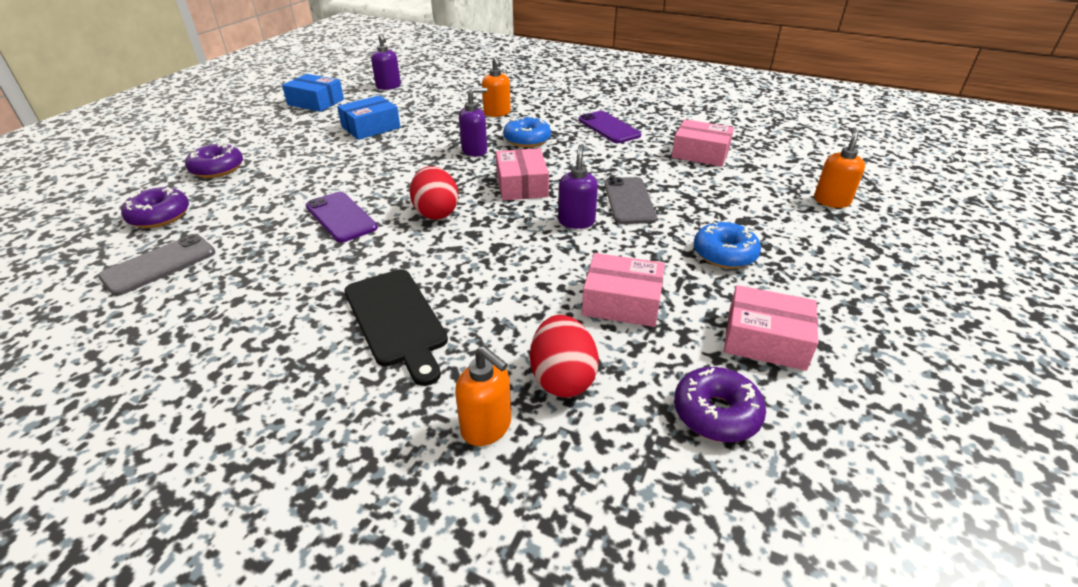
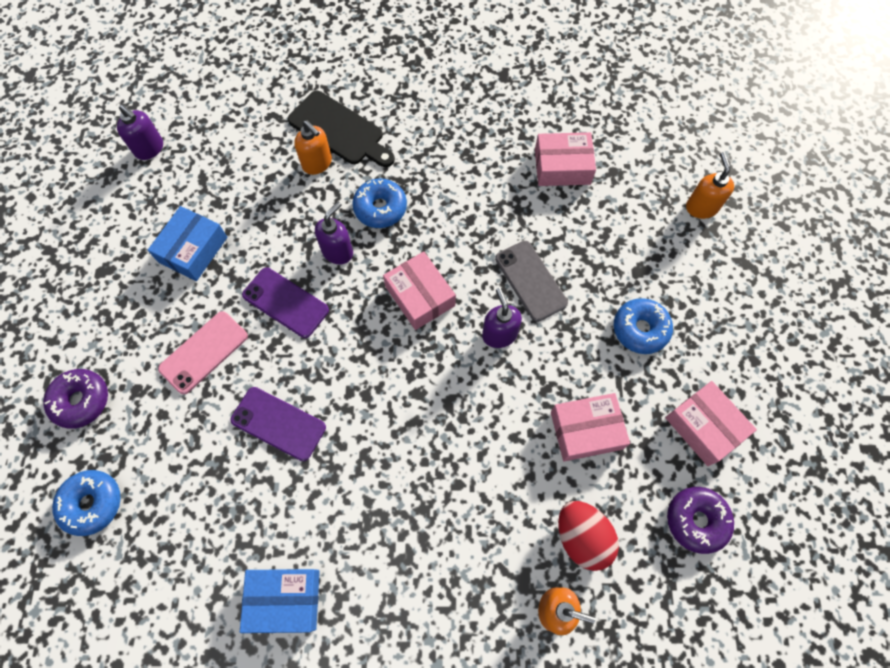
camera: 25 degrees left, 30 degrees up
(159, 216) = (92, 503): purple donut -> blue donut
(159, 265) = (159, 569): grey phone -> none
(316, 102) = (84, 220): blue box -> blue box (284, 599)
(326, 170) = (204, 352): none -> pink phone
(396, 320) = (424, 536): black cutting board -> black cutting board (339, 130)
(436, 212) = (365, 376): red egg -> none
(608, 127) = (452, 149): purple phone -> purple phone (285, 302)
(765, 340) = (704, 426): pink box -> pink box turned 60 degrees clockwise

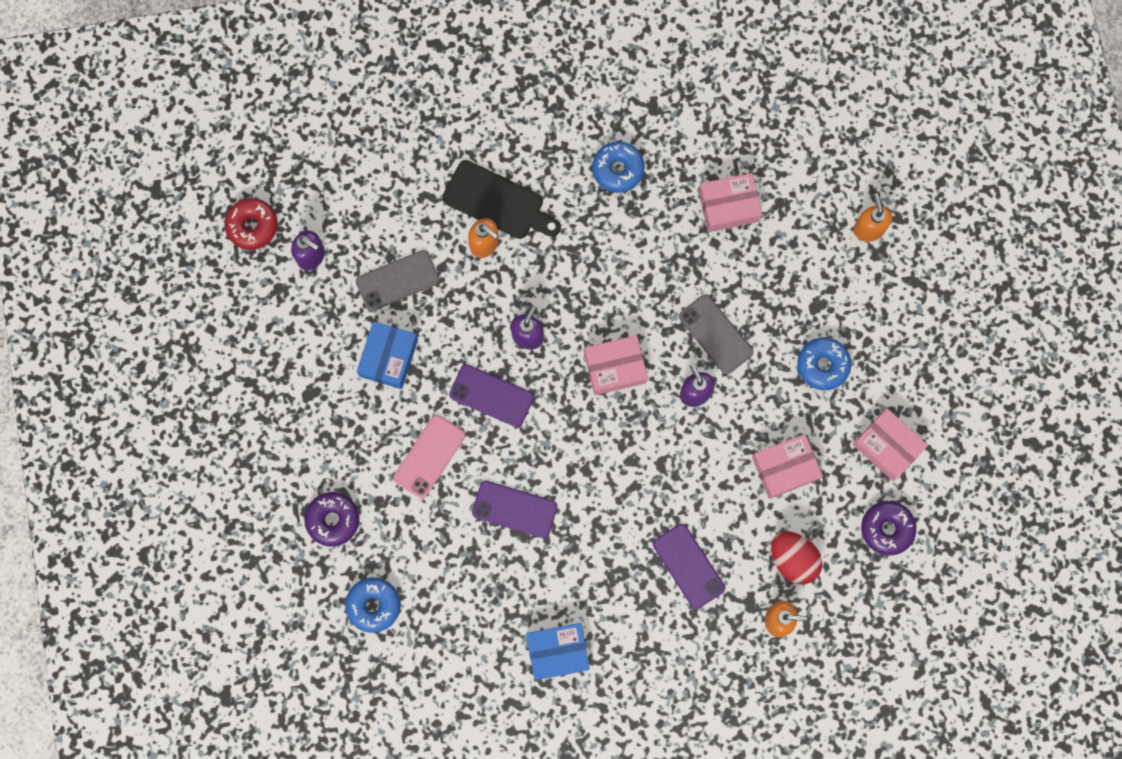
camera: 10 degrees left, 10 degrees up
(104, 116) = (252, 226): none -> red donut
(224, 182) = (397, 280): none -> grey phone
(380, 208) = (558, 282): blue donut -> blue donut (618, 169)
(420, 296) = (615, 367): pink box -> pink box turned 60 degrees counterclockwise
(459, 523) = (688, 566): none -> purple phone

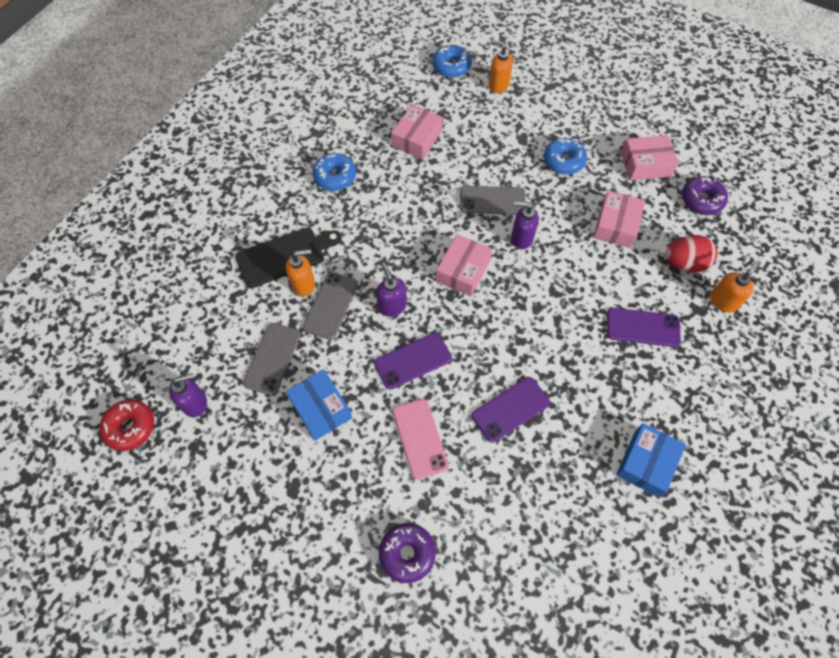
camera: 50 degrees left, 15 degrees down
(373, 605) = (504, 578): blue donut -> blue donut (451, 67)
(484, 284) = (331, 305): none -> grey phone

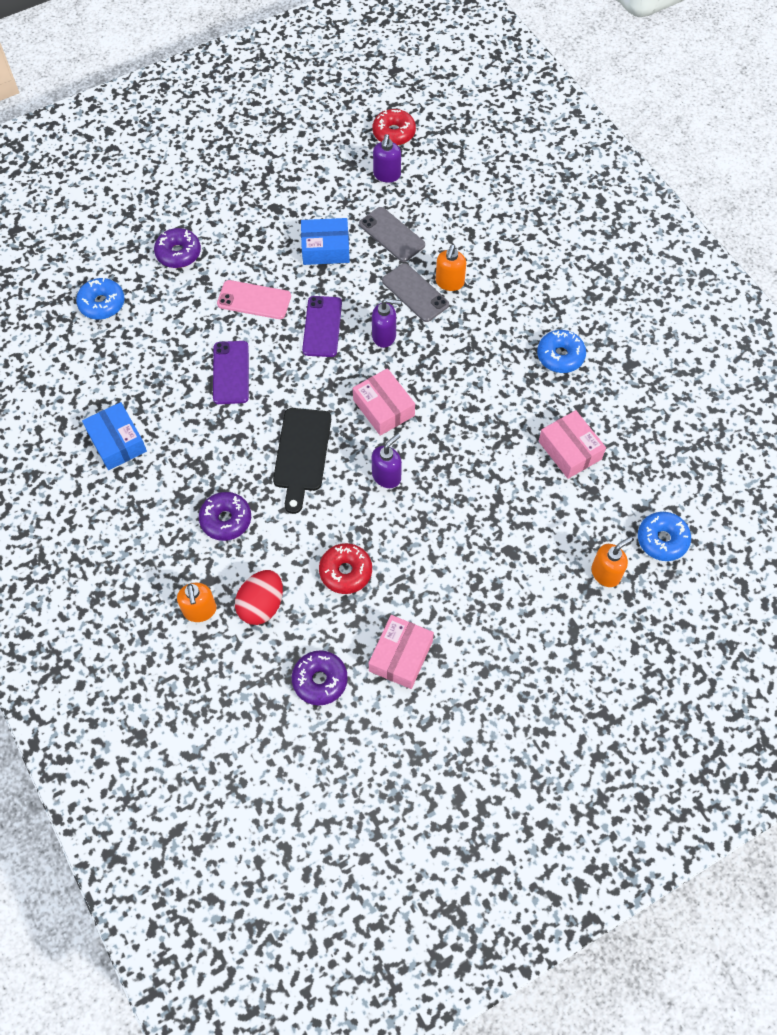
camera: 120 degrees right, 0 degrees up
(284, 256) = (489, 280): black cutting board -> black cutting board (302, 454)
(492, 200) = (447, 476): grey phone -> none
(563, 161) = (456, 574): blue donut -> blue donut (102, 304)
(616, 225) = (345, 572): pink box -> red donut
(643, 327) = (226, 520): purple phone -> purple donut

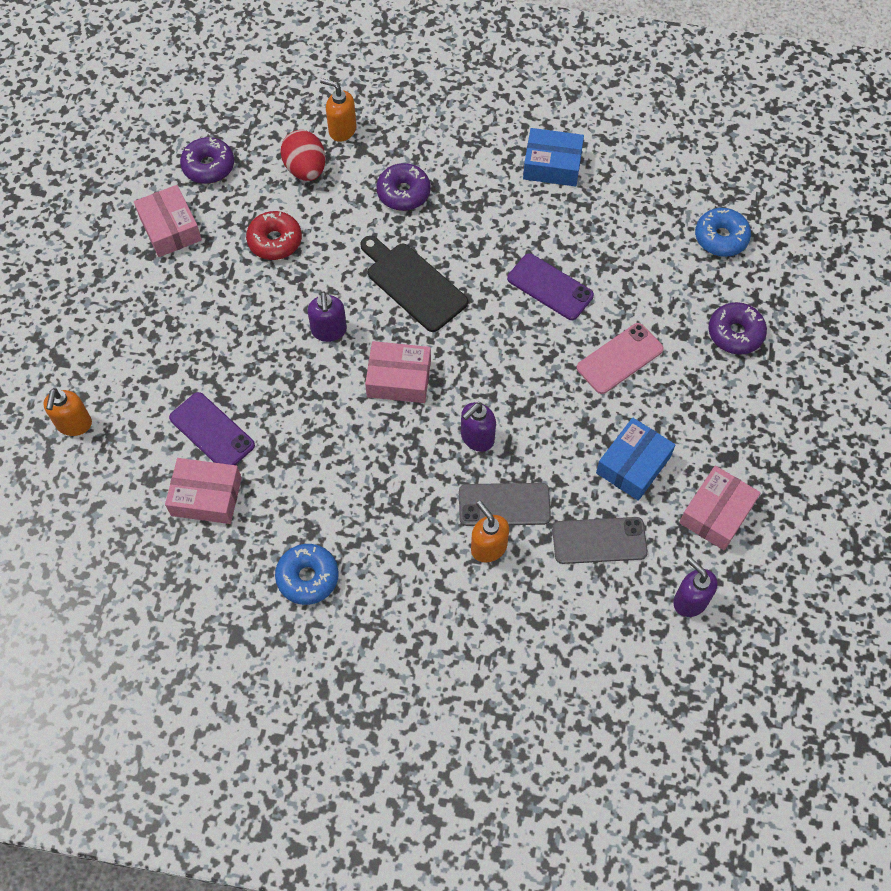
camera: 130 degrees right, 0 degrees up
(320, 193) = (716, 513): none -> pink box
(322, 326) = (536, 393): purple phone -> purple phone (212, 431)
(394, 133) = (751, 658): red donut -> none
(662, 540) = (51, 496): blue donut -> none

